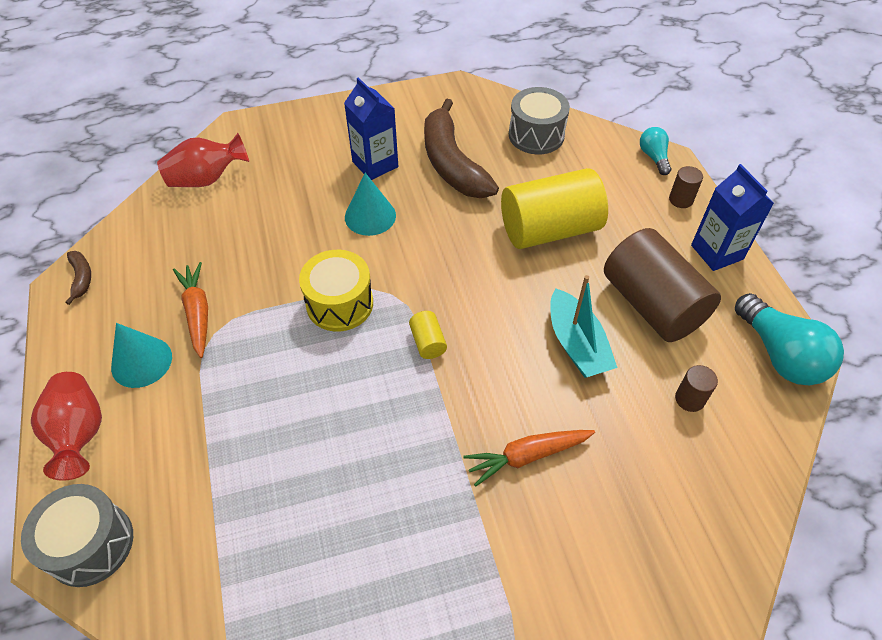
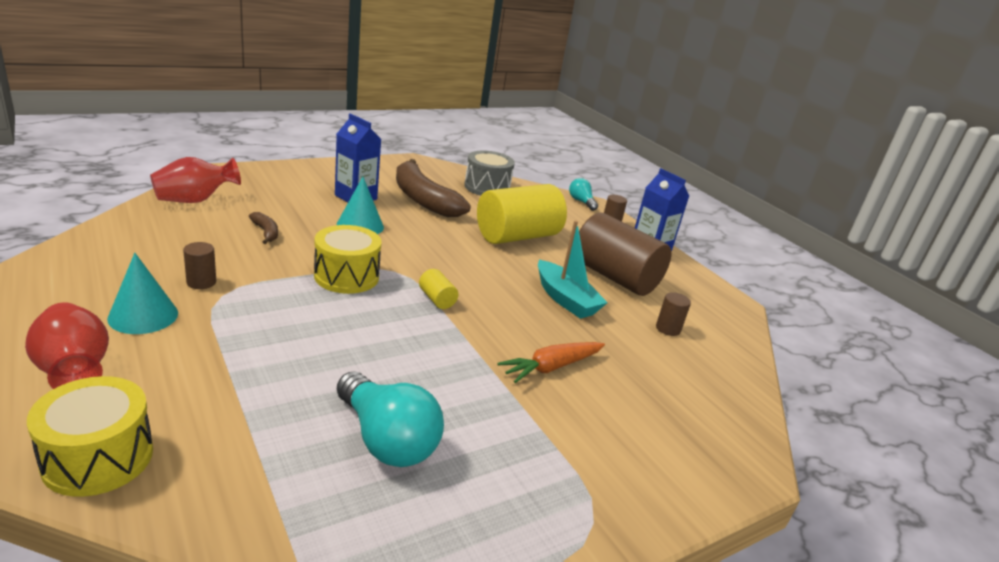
camera: 20 degrees left, 25 degrees down
(81, 278) = (64, 259): brown banana -> brown banana (266, 232)
(90, 544) = (98, 458): grey drum -> yellow drum
(197, 313) = (201, 282): orange carrot -> brown cylinder
(779, 354) = (721, 303): turquoise light bulb -> turquoise light bulb (386, 439)

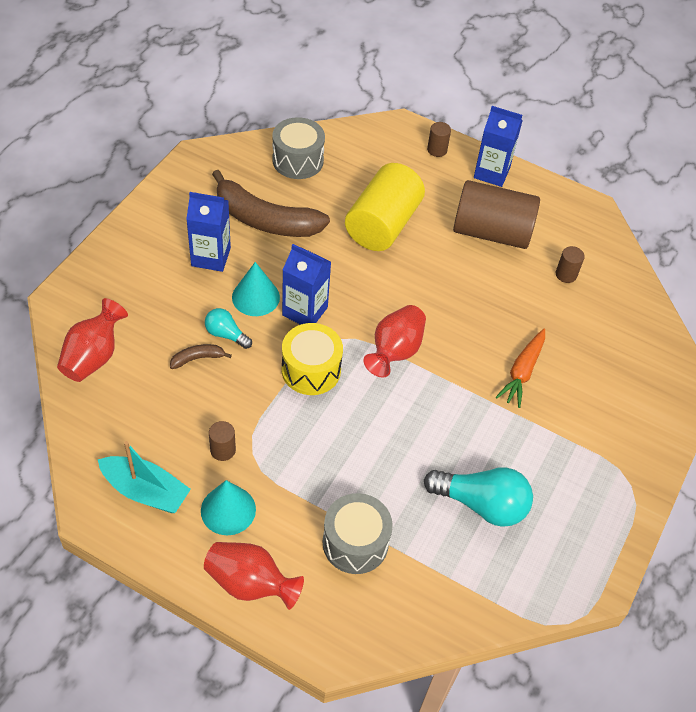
camera: 30 degrees left, 25 degrees up
(98, 458) = (347, 628): yellow drum -> none
(214, 397) = (355, 543): none -> grey drum
(266, 232) = (197, 358): brown banana -> brown banana turned 45 degrees counterclockwise
(389, 247) = (305, 311): none -> blue carton
(437, 299) = (395, 351): yellow cylinder -> red vase
(565, 299) = (478, 287): turquoise boat -> turquoise boat (145, 491)
(581, 202) = (390, 129): turquoise light bulb -> turquoise light bulb (226, 334)

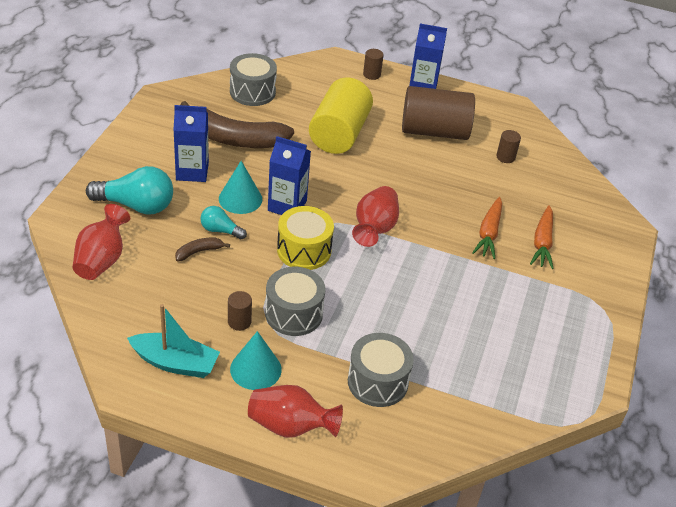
camera: 10 degrees left, 10 degrees down
(283, 447) = (293, 313): none -> grey drum
(481, 504) = (481, 338): turquoise light bulb -> turquoise light bulb (136, 205)
(581, 391) = (542, 243): none -> orange carrot

